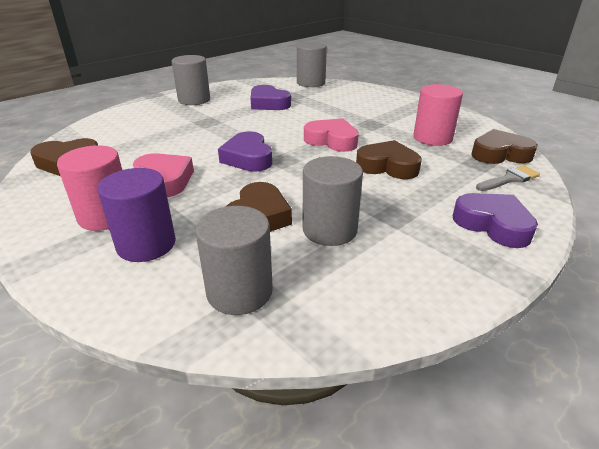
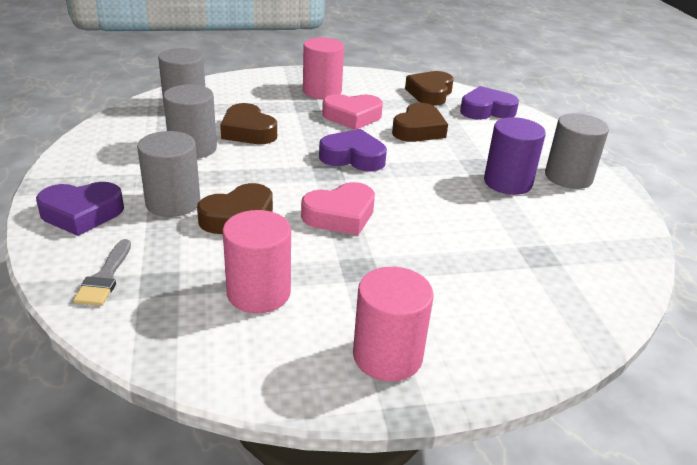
camera: 120 degrees right, 0 degrees up
(146, 244) = (269, 95): purple cylinder -> purple cylinder (507, 182)
(268, 103) = (514, 222): purple heart -> purple heart (486, 110)
(311, 83) = (606, 303): grey cylinder -> grey cylinder (173, 203)
(414, 106) = (387, 356): none -> pink cylinder
(500, 154) = (149, 317): brown heart -> brown heart (418, 130)

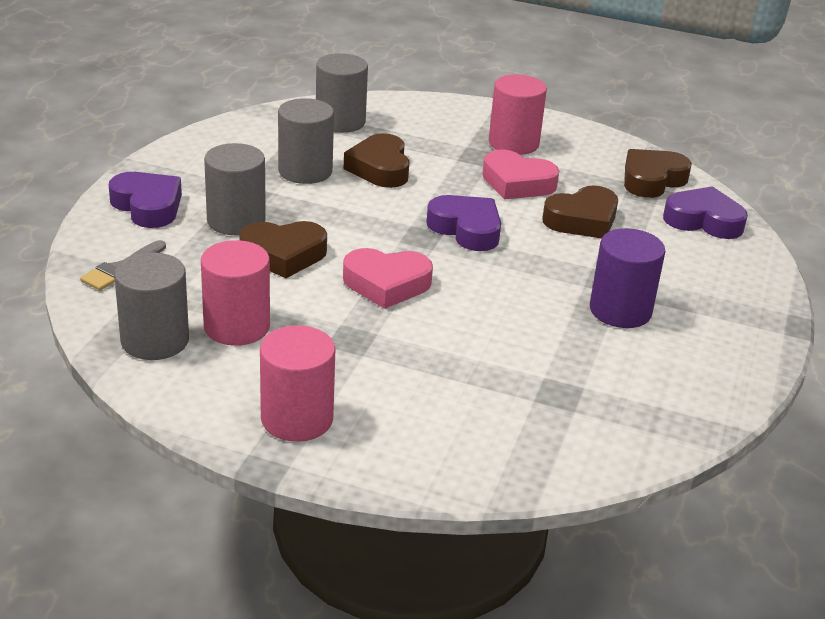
camera: 30 degrees right, 0 degrees up
(82, 213) = (148, 206): purple heart -> purple heart turned 150 degrees counterclockwise
(568, 177) = (709, 329): grey cylinder -> grey cylinder (155, 340)

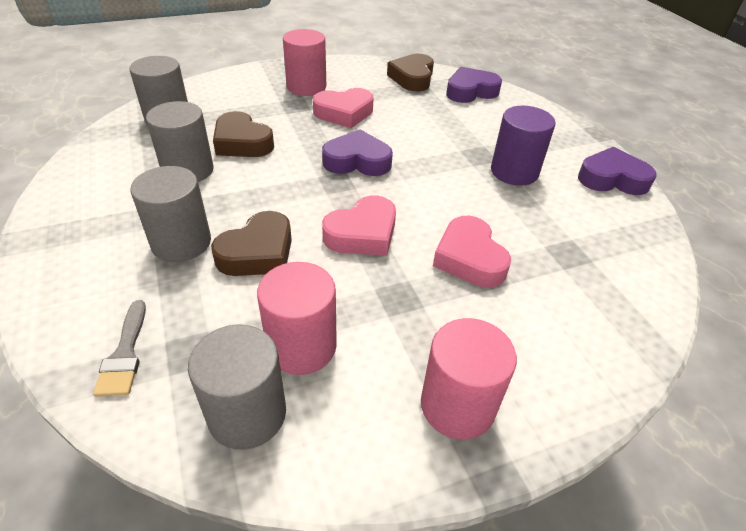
camera: 40 degrees left, 10 degrees up
(148, 206) = (80, 271): purple heart -> purple heart (612, 179)
(454, 347) = (469, 258): none -> pink heart
(582, 220) = (413, 121): brown heart -> none

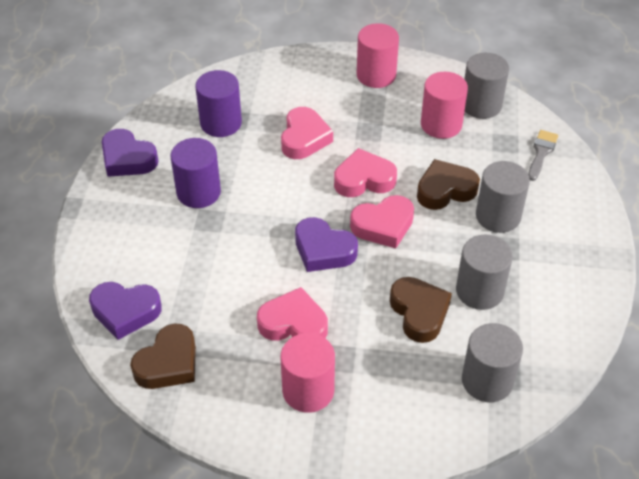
camera: 150 degrees left, 5 degrees up
(312, 196) = (383, 225): none -> pink heart
(578, 243) = (221, 123): none -> purple cylinder

